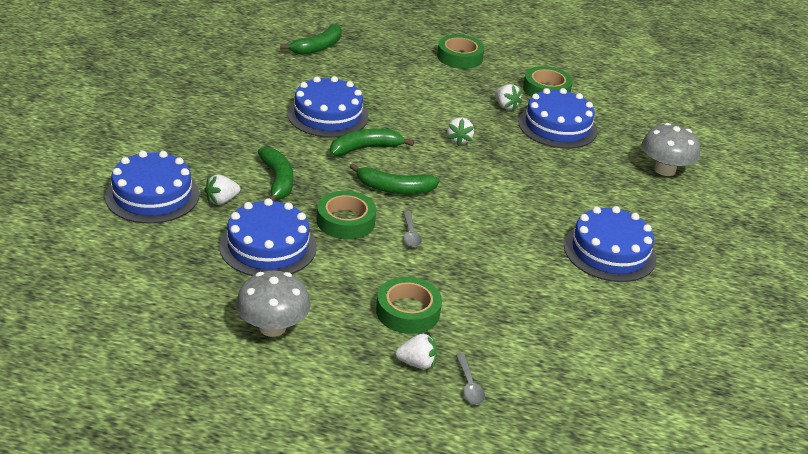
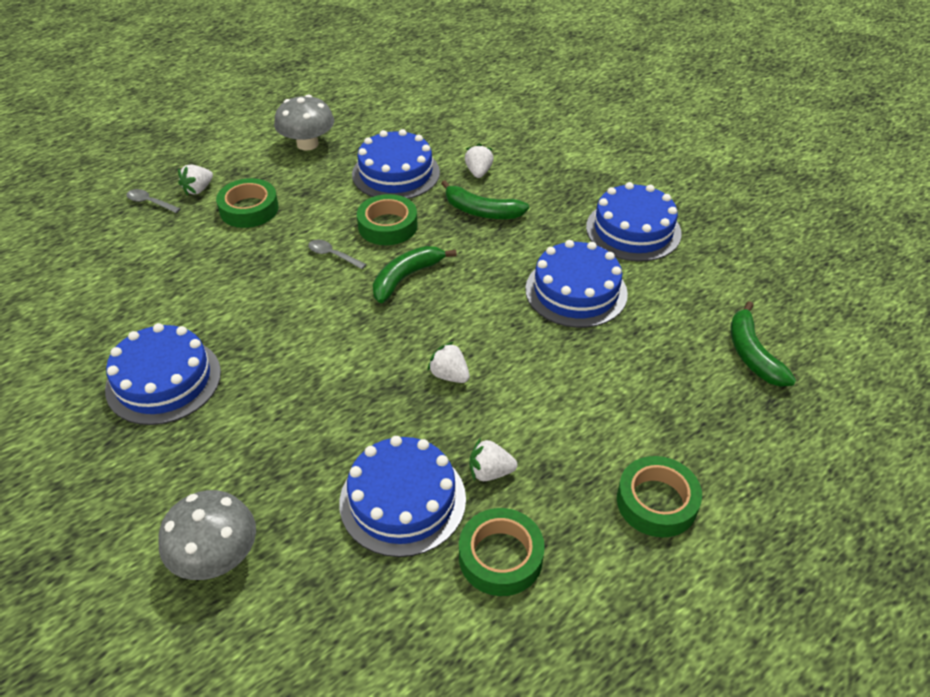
camera: 130 degrees right, 10 degrees up
(152, 195) = (515, 142): blue cake -> blue cake (633, 230)
(365, 148) = (490, 290): green banana -> none

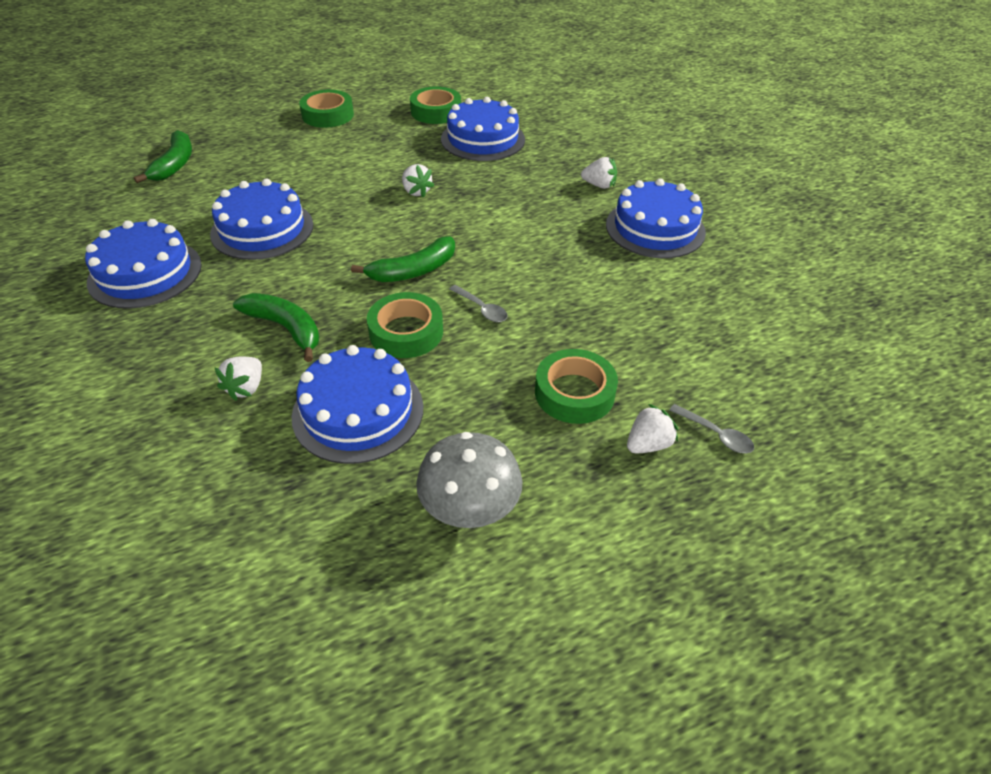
camera: 165 degrees left, 0 degrees up
(216, 557) = (604, 136): grey mushroom -> none
(490, 472) = (419, 141): white strawberry -> white strawberry (599, 185)

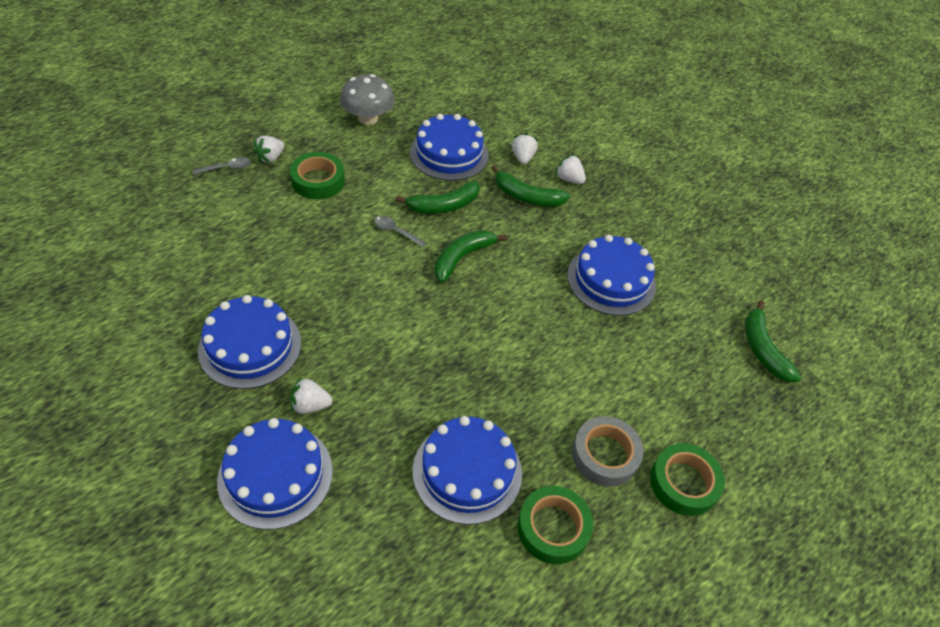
camera: 160 degrees right, 5 degrees up
(145, 273) = (659, 224): blue cake -> blue cake (275, 475)
(373, 132) = (605, 455): none -> grey tape
(406, 332) = (444, 206): green tape -> green banana
(416, 192) = (503, 355): white strawberry -> white strawberry (569, 179)
(716, 434) = (227, 168): grey spoon -> grey spoon turned 135 degrees clockwise

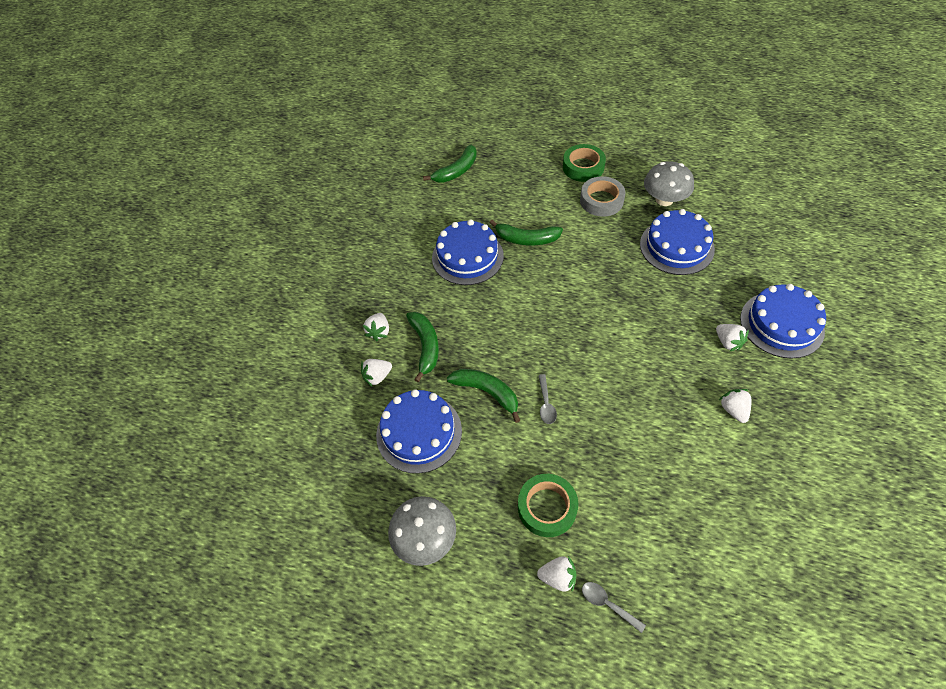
camera: 115 degrees left, 5 degrees up
(250, 346) = (733, 410): blue cake -> white strawberry
(462, 258) = (529, 345): green banana -> green banana (526, 239)
(553, 528) = (664, 199): green tape -> grey mushroom

